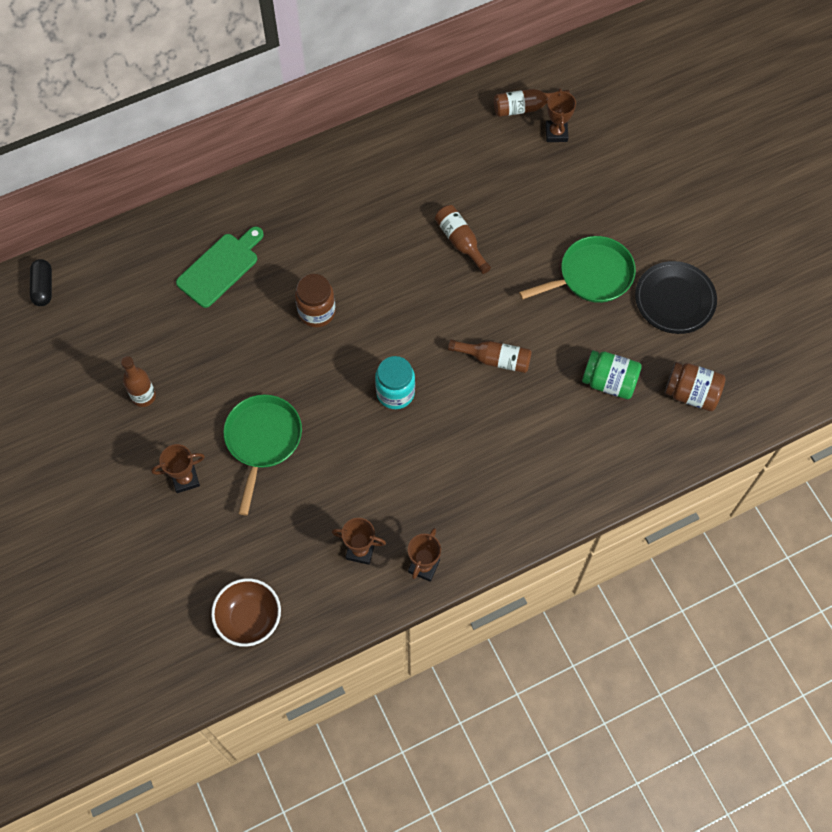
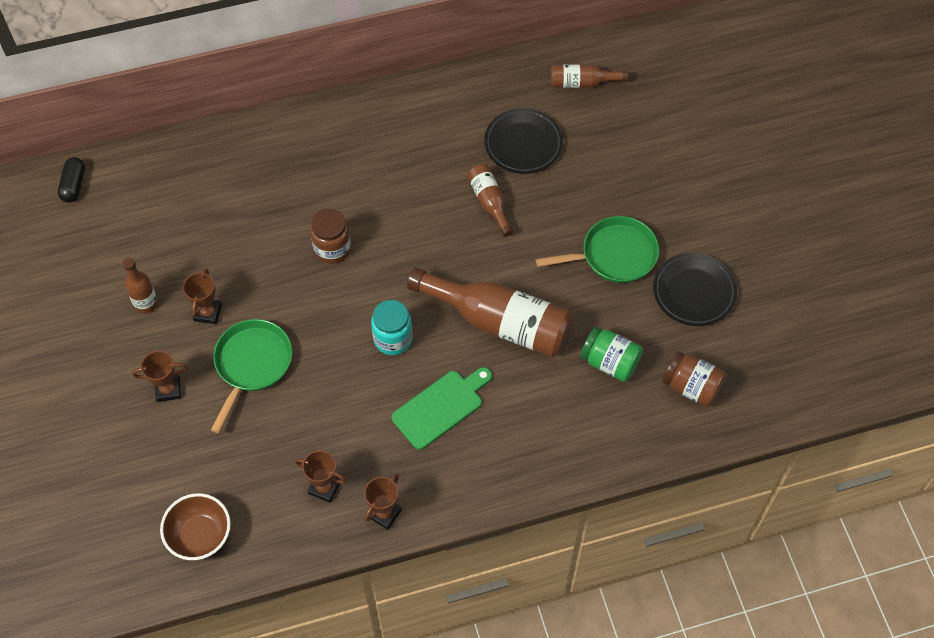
camera: 10 degrees right, 5 degrees down
(220, 268) = (248, 192): green cutting board -> green cutting board (440, 407)
(481, 177) = (523, 143): none -> black plate
(495, 359) = (499, 322): brown bottle -> brown bottle, size x1.99
(556, 133) = (608, 111): brown trophy -> brown trophy (208, 312)

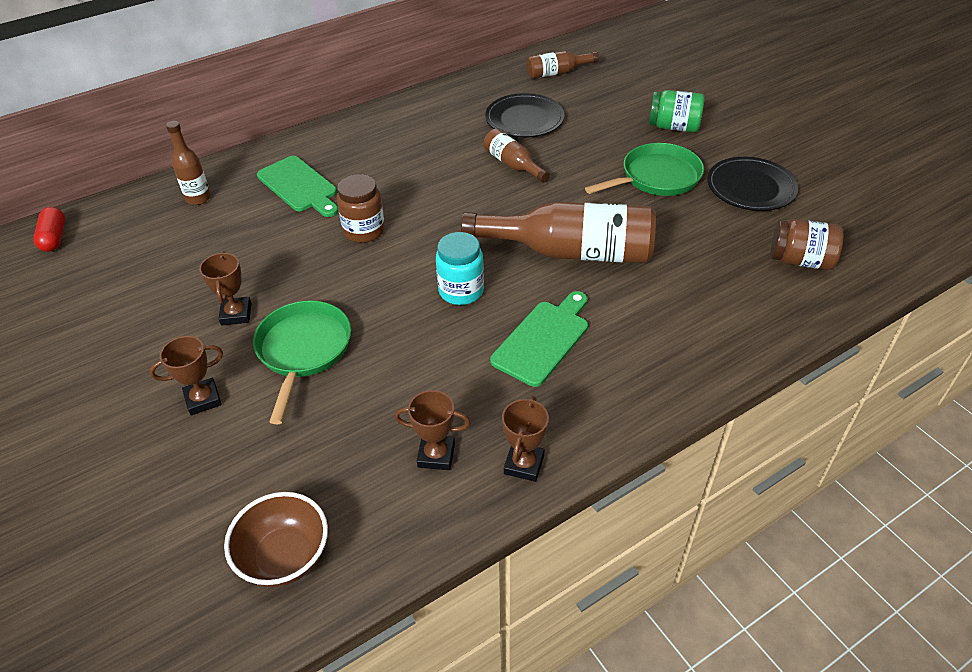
camera: 15 degrees left, 15 degrees down
(74, 185) = (54, 238): black capsule -> red capsule
(146, 304) = (158, 322): brown bottle -> brown bottle (198, 198)
(290, 178) = (299, 186): none -> green cutting board
(610, 362) = (704, 259): green jar -> green jar (673, 127)

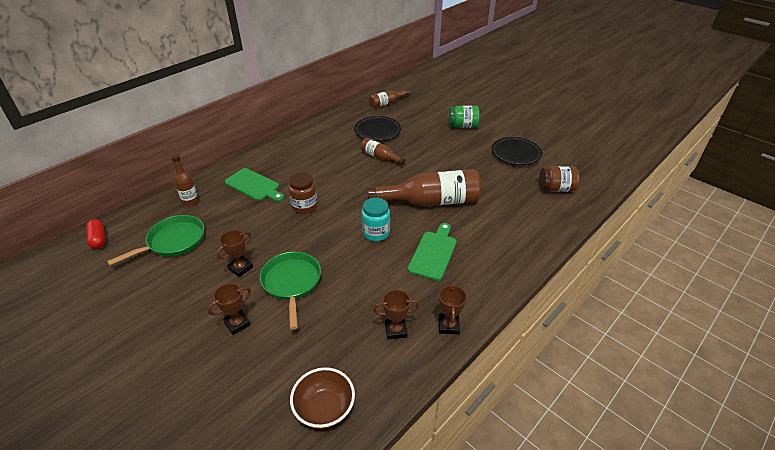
camera: 15 degrees left, 5 degrees down
(236, 314) = (240, 268): brown trophy -> brown trophy turned 60 degrees clockwise
(656, 177) = (463, 154): green pan -> green pan (173, 241)

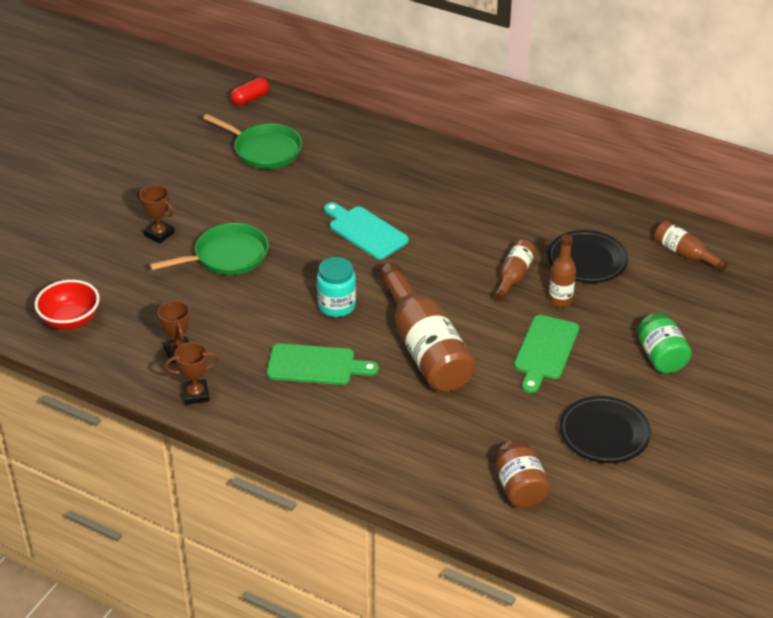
camera: 75 degrees right, 0 degrees up
(190, 201) = (338, 137): brown bottle -> brown bottle (560, 300)
(240, 268) = (238, 212): brown trophy -> none
(254, 185) = (390, 177): green cutting board -> green cutting board (545, 351)
(304, 206) = (365, 231): brown jar -> turquoise cutting board
(324, 409) = (70, 320): brown bowl -> red bowl

